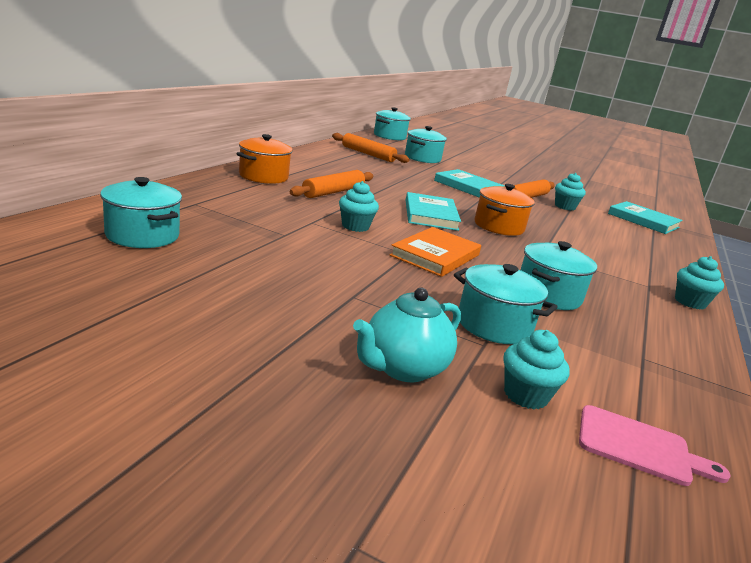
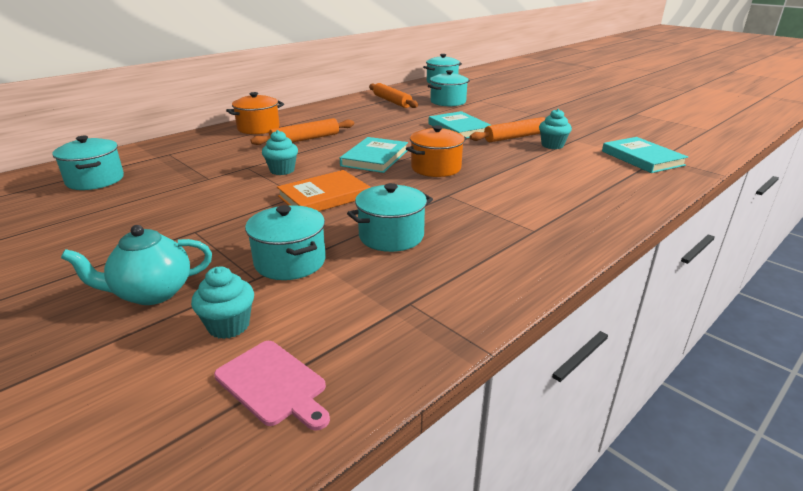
camera: 25 degrees right, 5 degrees up
(690, 302) = (564, 249): turquoise cupcake -> none

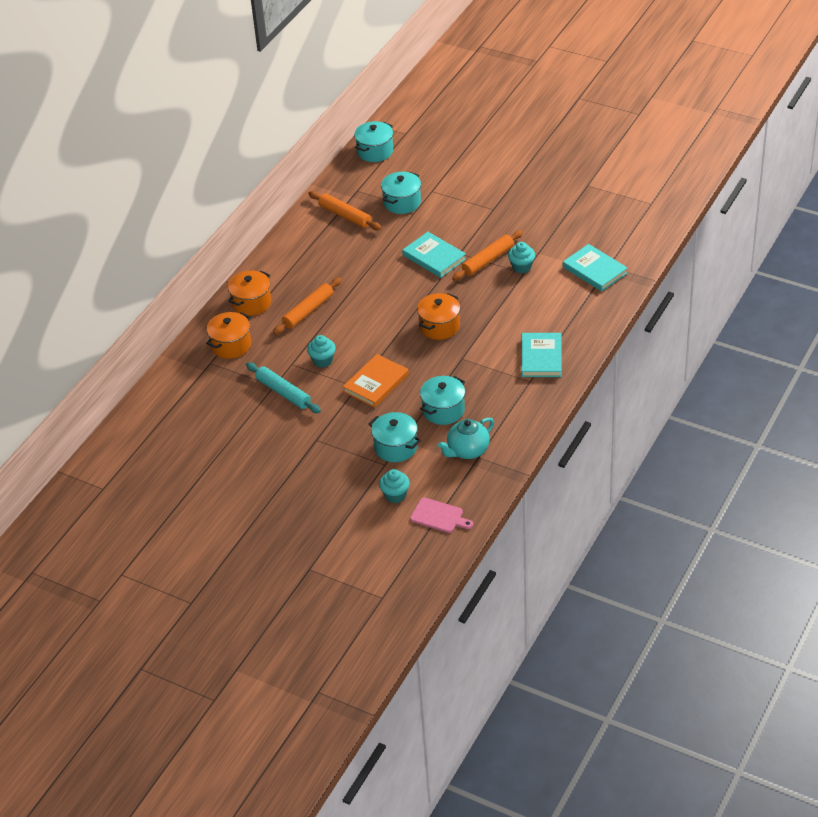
camera: 15 degrees left, 15 degrees up
(95, 180) = (189, 410): turquoise pot -> none
(152, 293) = (337, 489): turquoise teapot -> turquoise teapot (467, 451)
(205, 147) = (231, 345): none -> orange pot
(210, 185) = (283, 392): none -> turquoise rolling pin
(375, 158) = (385, 325): turquoise book -> turquoise book (541, 357)

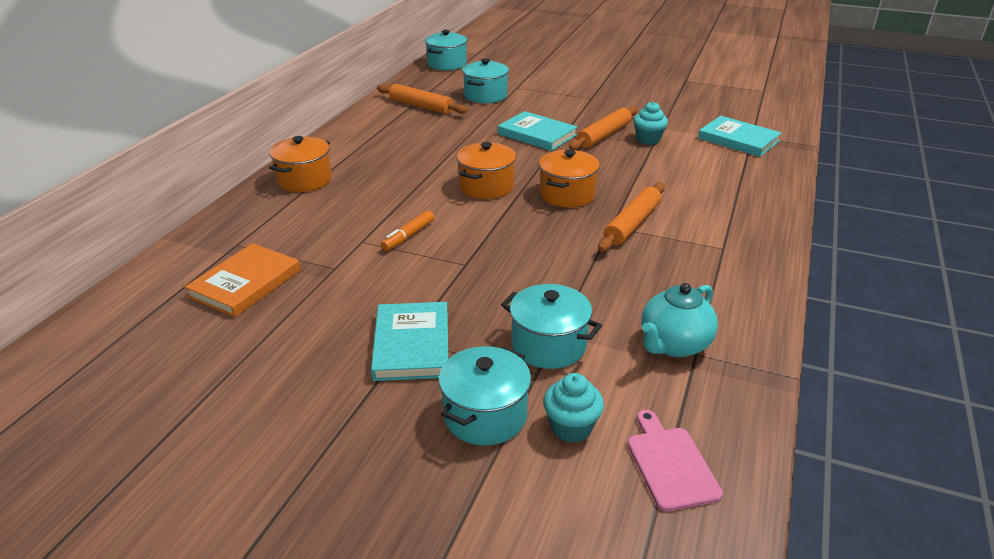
camera: 10 degrees left, 10 degrees down
(231, 345) = (271, 223): orange pot -> orange pot (486, 186)
(283, 392) = (350, 276): turquoise rolling pin -> none
(308, 311) = (383, 185): orange rolling pin -> orange rolling pin (632, 224)
(322, 361) = (408, 236): turquoise cupcake -> orange marker
(376, 383) = (494, 259): orange book -> orange book (245, 283)
(439, 516) = (670, 464): pink cutting board -> pink cutting board turned 120 degrees counterclockwise
(443, 410) = (610, 289): turquoise pot -> turquoise pot (485, 415)
(541, 357) = (723, 221): turquoise book -> turquoise book (412, 345)

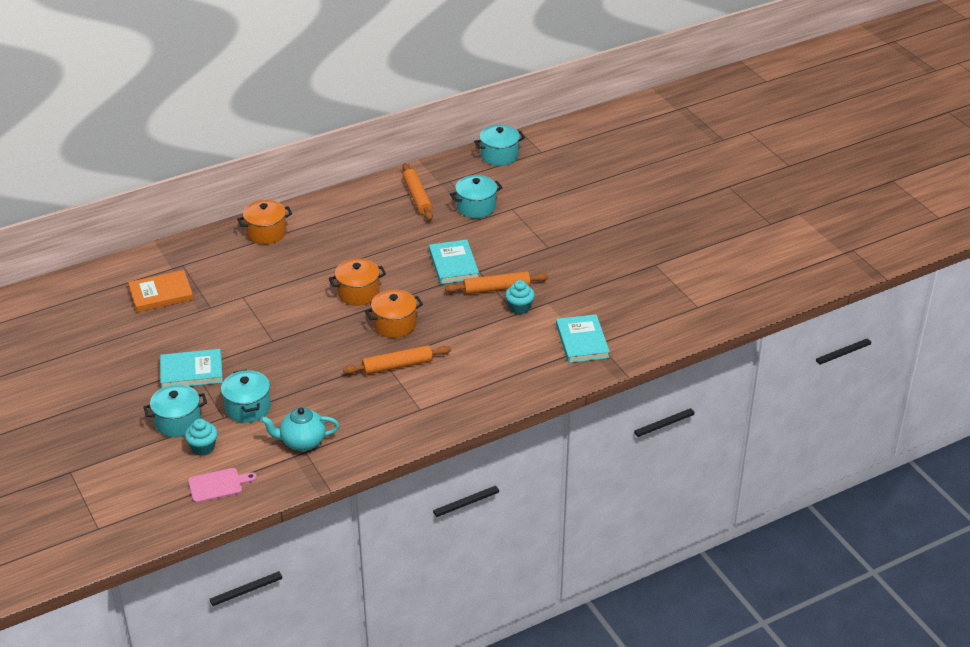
camera: 40 degrees right, 5 degrees up
(408, 236) = (269, 306): orange marker -> none
(412, 345) = (191, 371): turquoise book -> turquoise book turned 45 degrees clockwise
(670, 464) = (218, 485): pink cutting board -> pink cutting board turned 45 degrees clockwise

